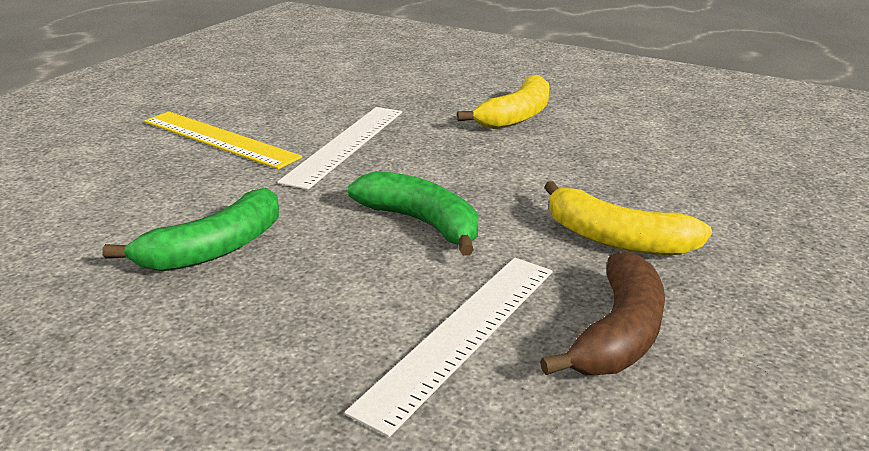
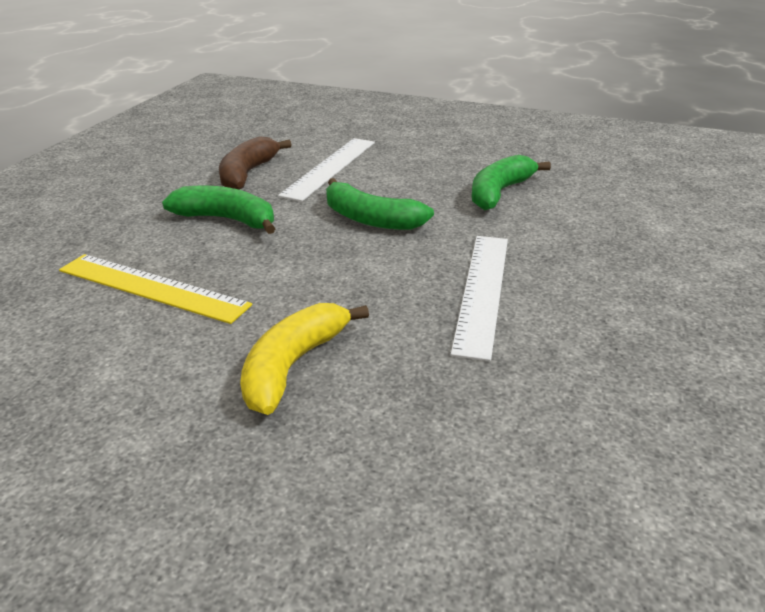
camera: 170 degrees right, 5 degrees up
(219, 139) = (621, 286): yellow ruler -> yellow ruler (152, 287)
(616, 239) = (227, 220): yellow banana -> green banana

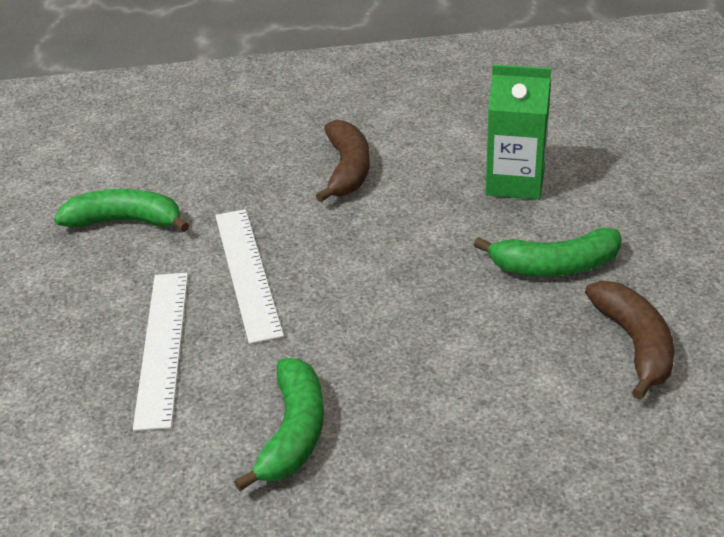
camera: 155 degrees right, 5 degrees up
(152, 287) = (515, 182): yellow ruler -> green carton
(293, 365) = (347, 170): yellow banana -> brown banana
(330, 167) = (550, 400): white ruler -> white ruler (162, 346)
(371, 219) = (412, 322): green banana -> green banana (125, 222)

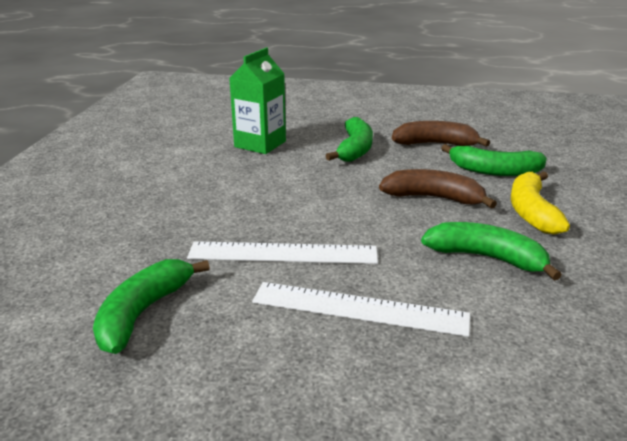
camera: 75 degrees left, 10 degrees down
(347, 170) = (183, 193): brown banana -> brown banana (433, 198)
(441, 473) = (531, 212): none -> yellow banana
(567, 422) = (494, 171): none -> green banana

